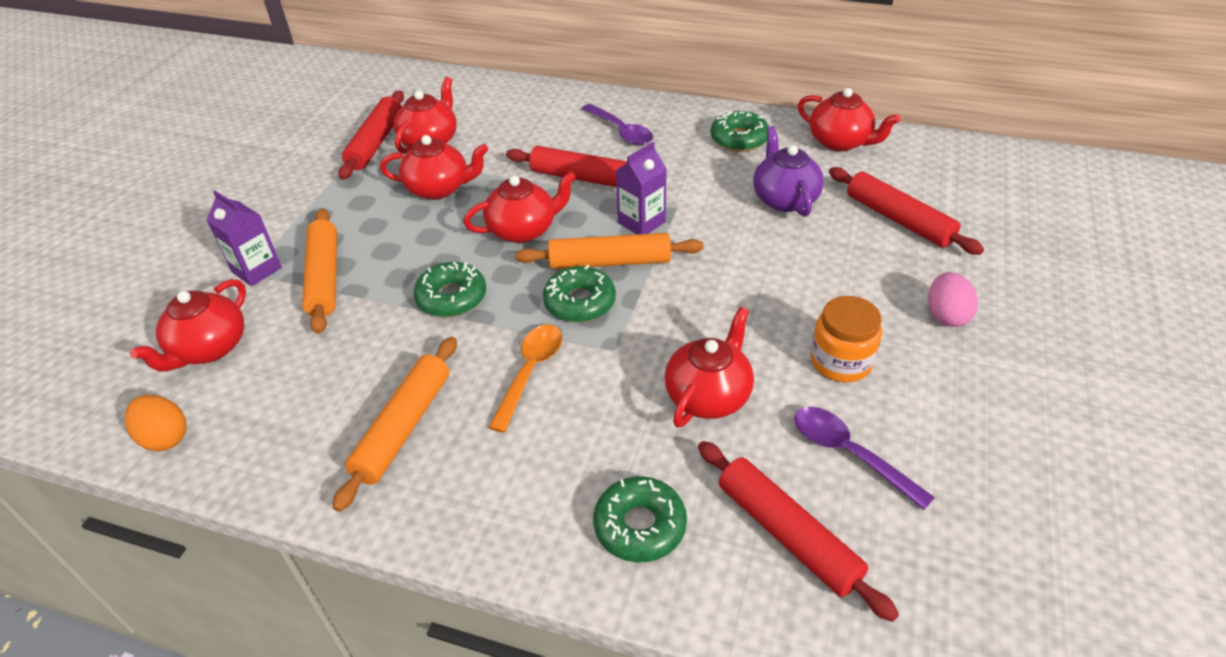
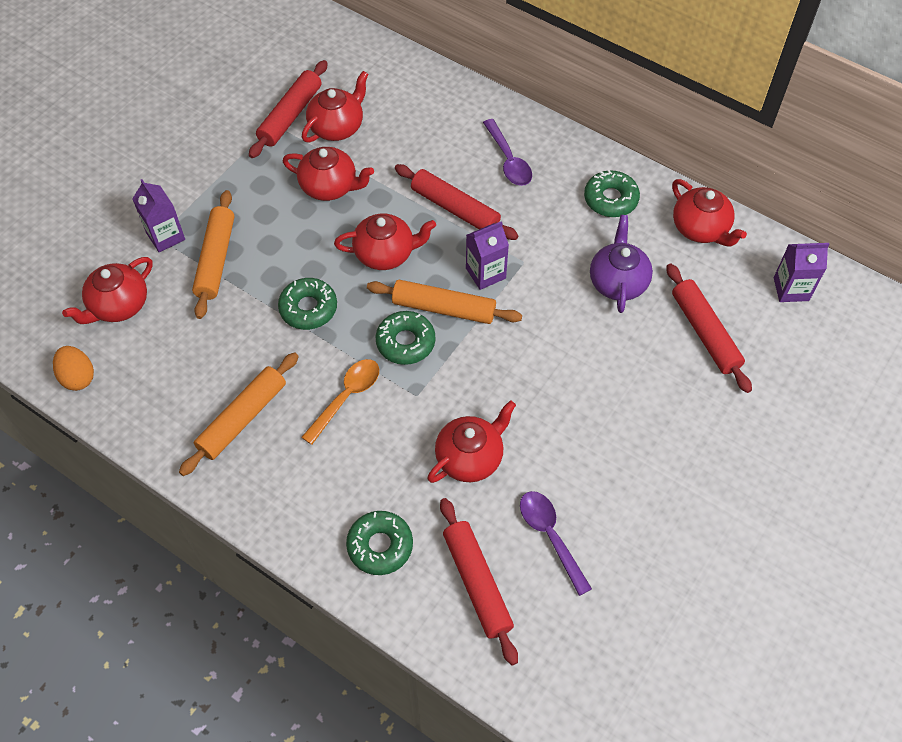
camera: 15 degrees right, 15 degrees up
(840, 361) = (583, 458): orange jar -> none
(946, 315) = (689, 440): pink egg -> none
(957, 167) = (791, 289): none -> purple carton

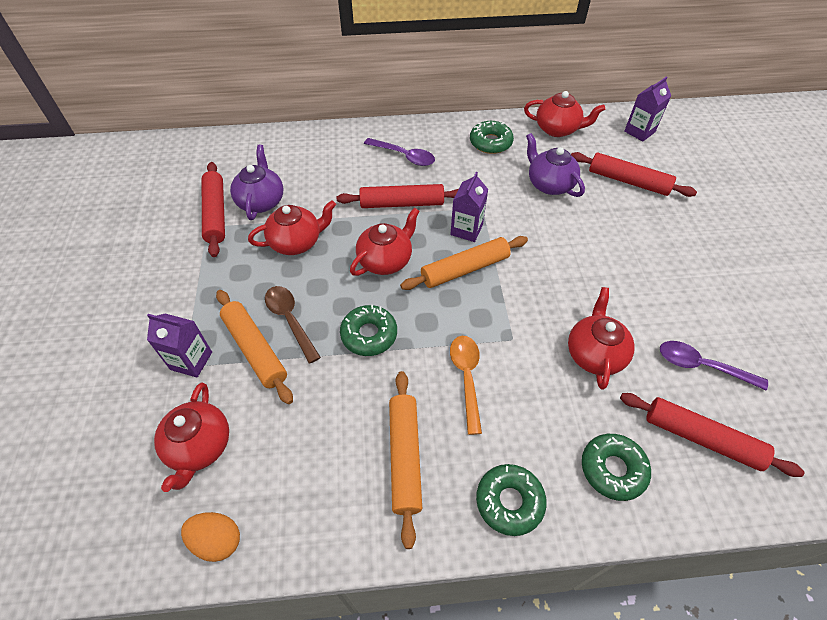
camera: 40 degrees left, 5 degrees down
(262, 253) = (290, 320): none -> brown spoon
(337, 127) = (261, 201): red teapot -> purple teapot
(405, 342) = (465, 309): green donut -> green donut (509, 501)

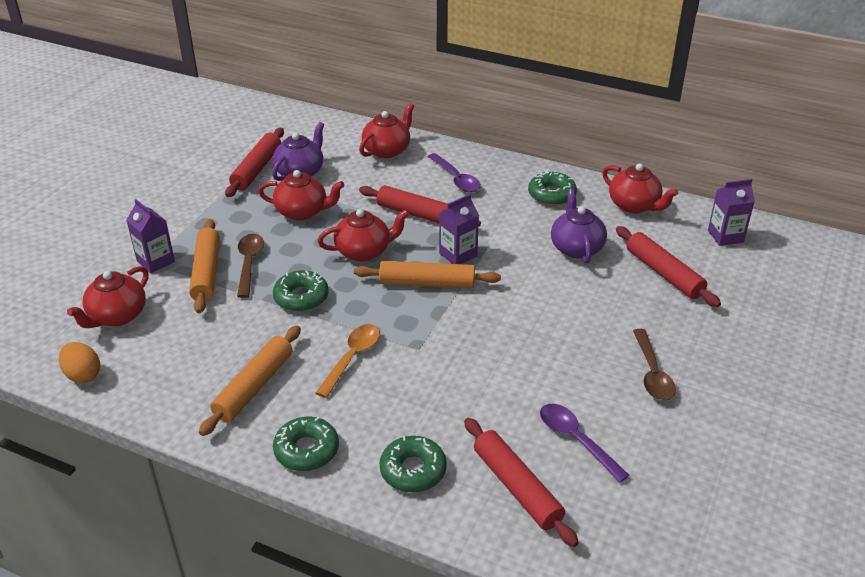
camera: 30 degrees right, 15 degrees down
(594, 354) = (482, 389): red teapot -> red teapot (387, 150)
(697, 275) = (652, 373): none -> brown spoon

